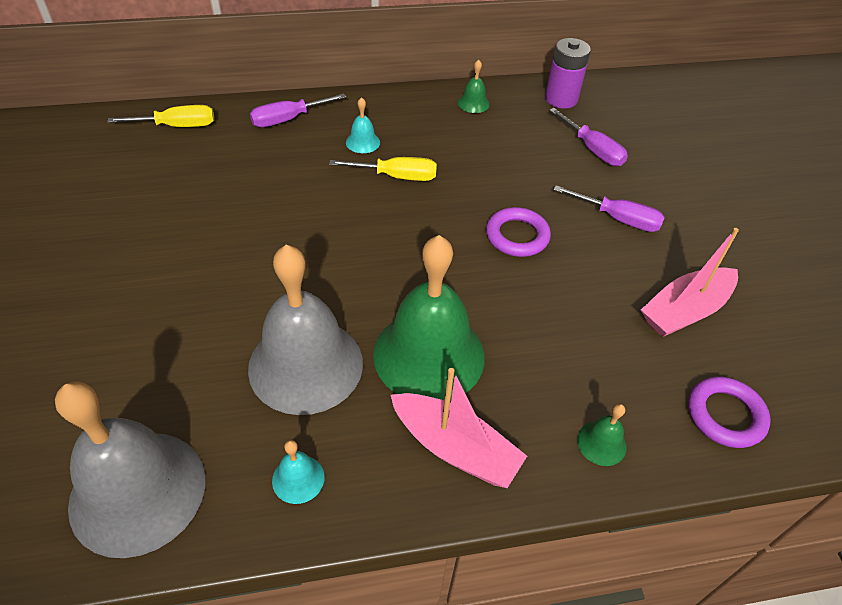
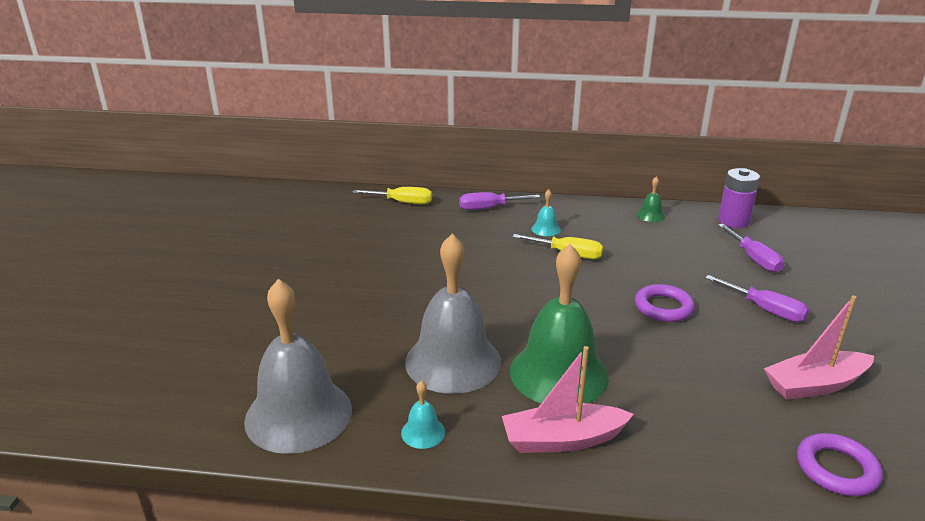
camera: 20 degrees right, 20 degrees down
(455, 448) = (562, 440): pink boat -> pink boat turned 120 degrees clockwise
(601, 443) = (701, 464): green bell -> none

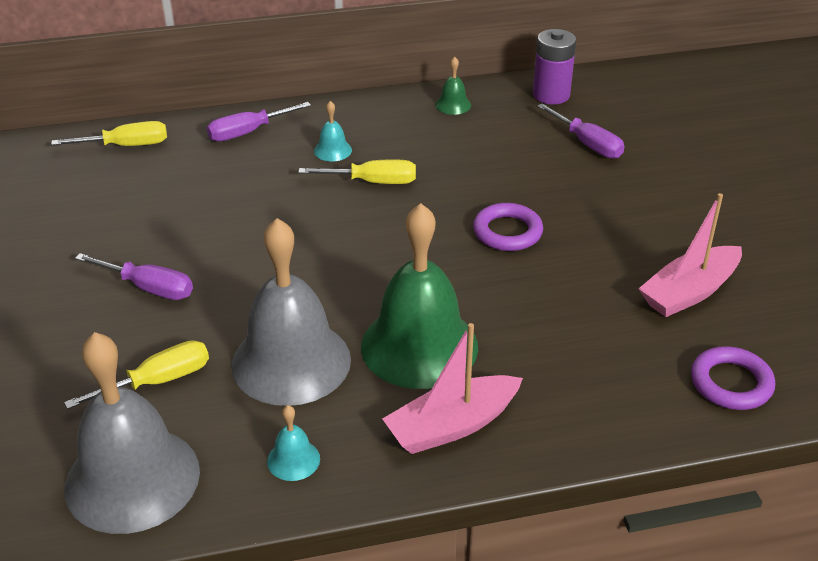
camera: 20 degrees left, 10 degrees up
(350, 352) = (158, 381): none -> yellow screwdriver
(765, 309) = (617, 210): purple screwdriver -> purple screwdriver (149, 288)

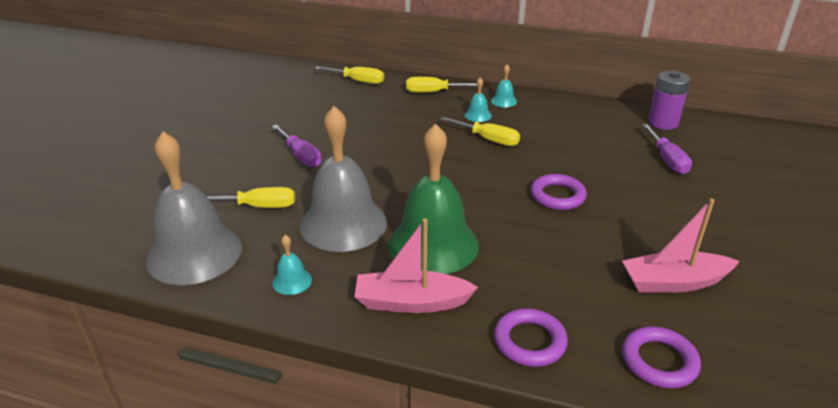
camera: 30 degrees right, 5 degrees down
(248, 132) = (433, 92): purple screwdriver -> yellow screwdriver
(349, 119) = (503, 101): none -> turquoise bell
(453, 105) = (583, 110): green bell -> none
(604, 416) = (529, 341): none -> purple ring

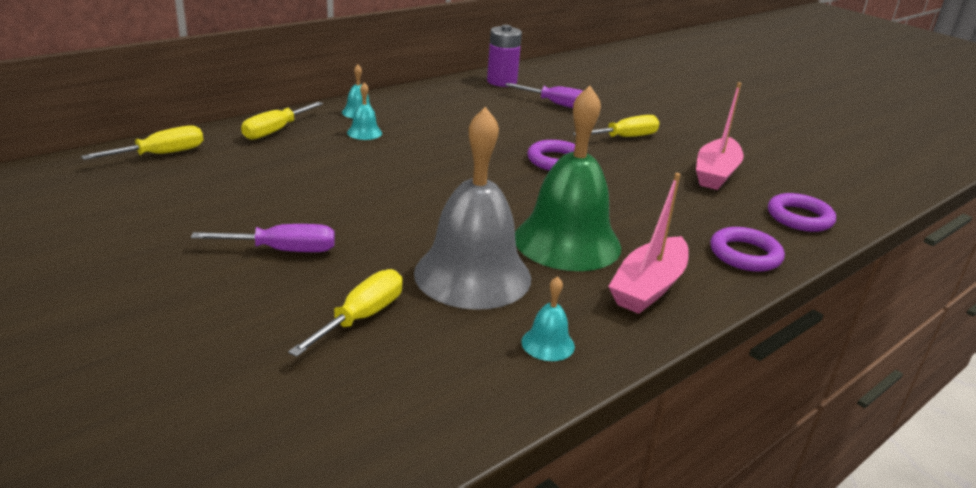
camera: 60 degrees left, 5 degrees down
(194, 253) = (410, 401): grey bell -> none
(488, 139) = (419, 147): yellow screwdriver -> yellow screwdriver (625, 137)

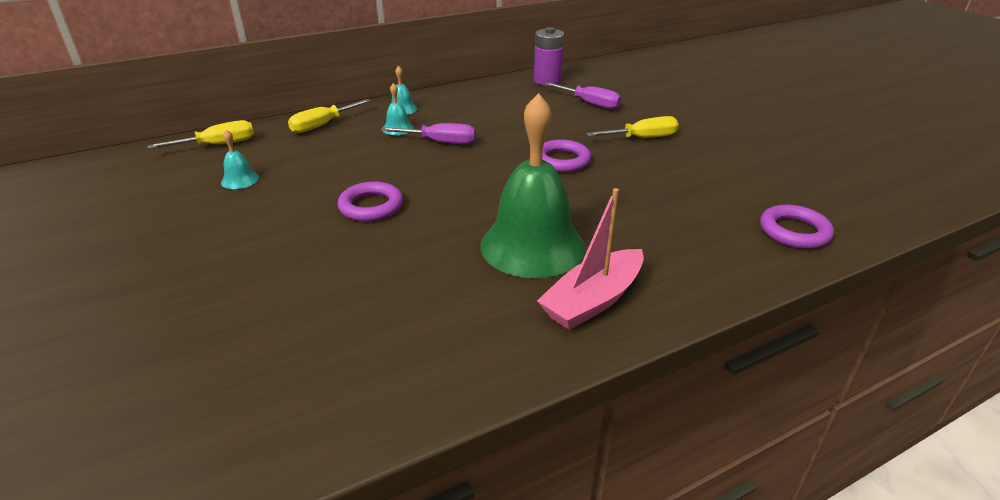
camera: 15 degrees right, 5 degrees up
(283, 250) = (267, 240): purple screwdriver -> purple screwdriver (440, 142)
(361, 317) = (298, 312): yellow screwdriver -> none
(472, 275) = (423, 275): grey bell -> none
(548, 344) = (460, 356): turquoise bell -> turquoise bell (240, 180)
(716, 173) = (721, 179): pink boat -> none
(745, 255) = (714, 271): purple ring -> purple ring (371, 206)

